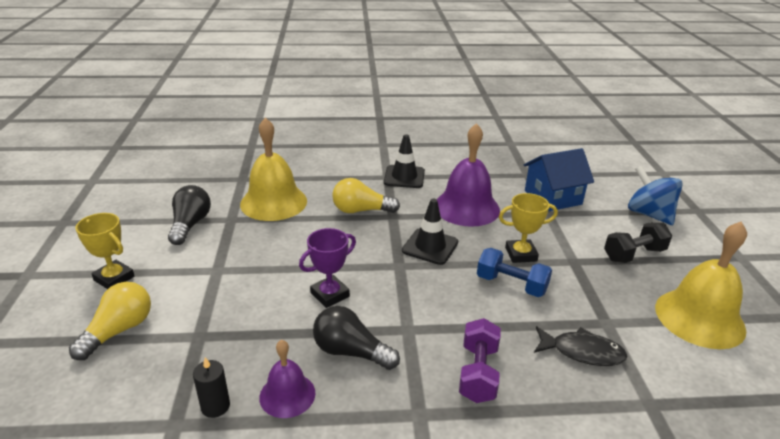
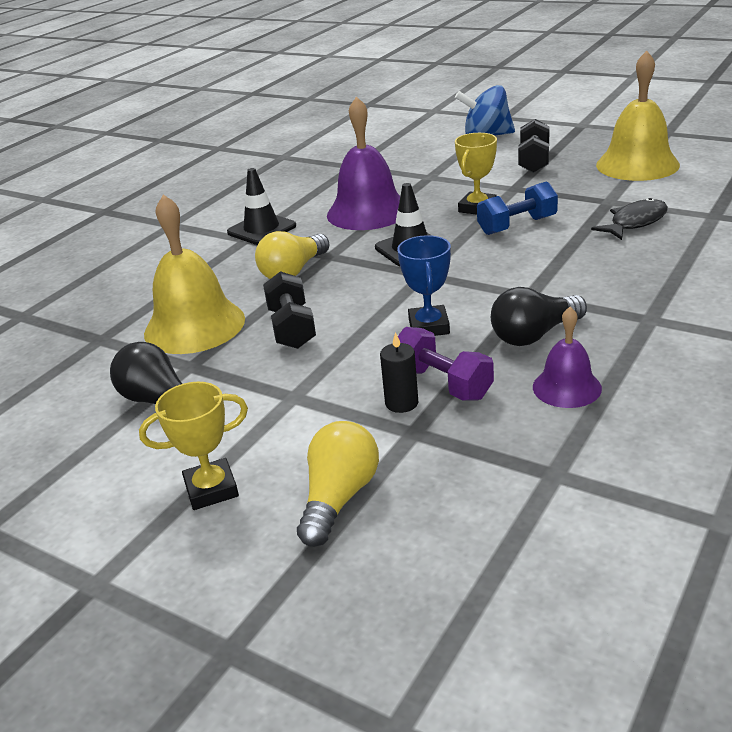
camera: 50 degrees left, 0 degrees up
(119, 330) = (339, 498): yellow light bulb -> yellow light bulb turned 45 degrees clockwise
(215, 406) = (547, 439): black candle -> black candle (401, 403)
(292, 238) = (292, 328): none -> black dumbbell
(330, 295) = (428, 326): purple trophy -> blue trophy
(478, 373) = (621, 276): purple dumbbell -> purple dumbbell (442, 383)
(553, 197) = (407, 166): blue house -> none

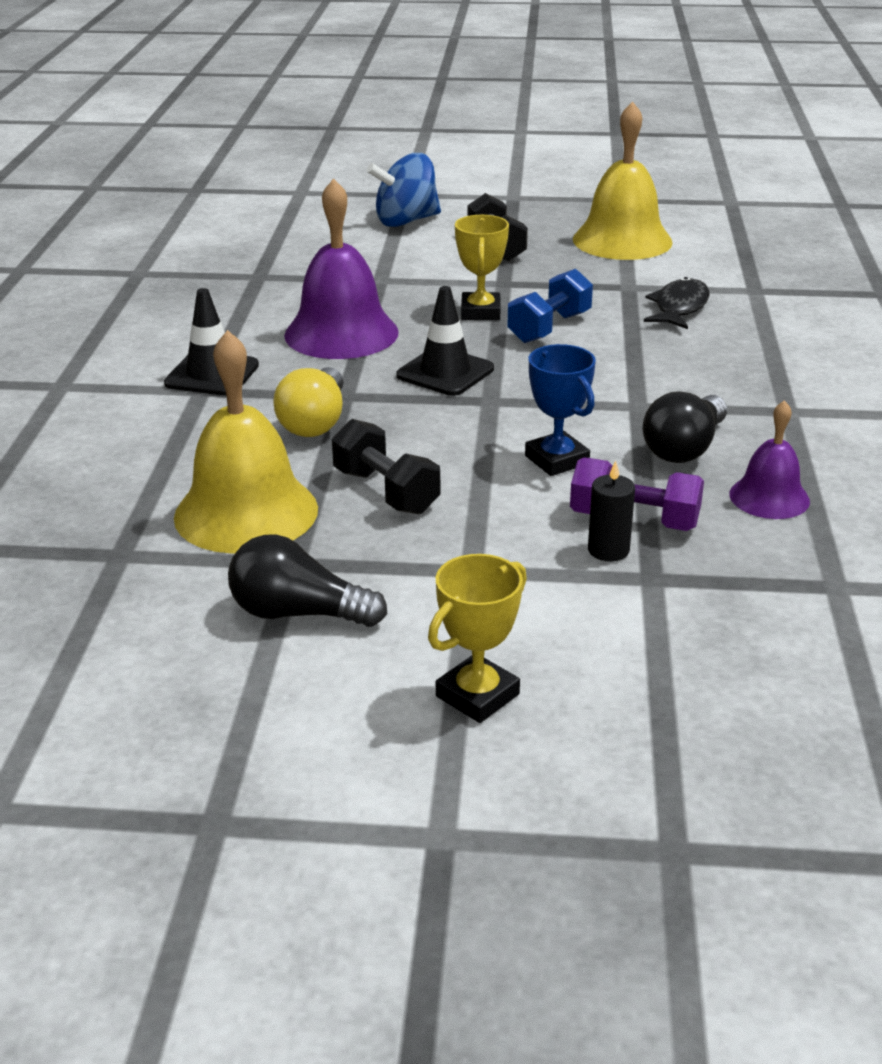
camera: 30 degrees left, 0 degrees up
(339, 498) = (638, 666): yellow light bulb -> none

